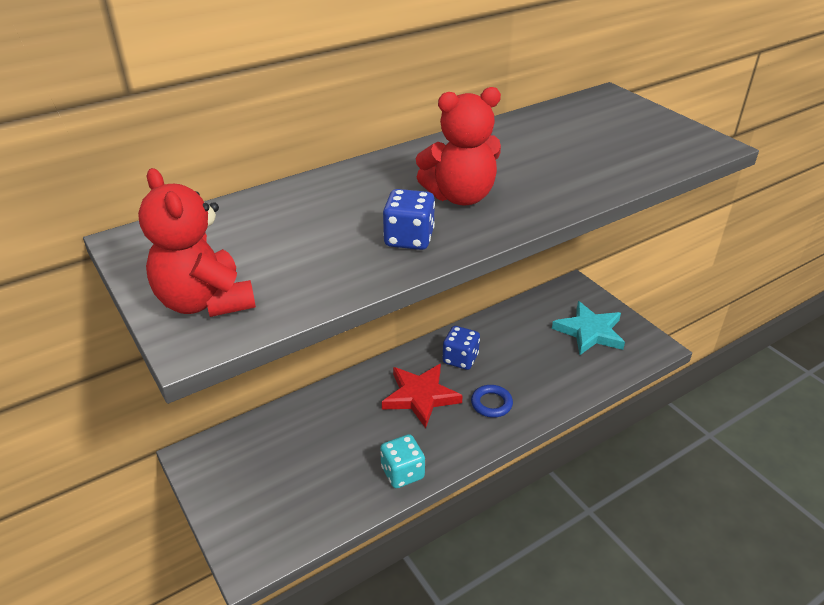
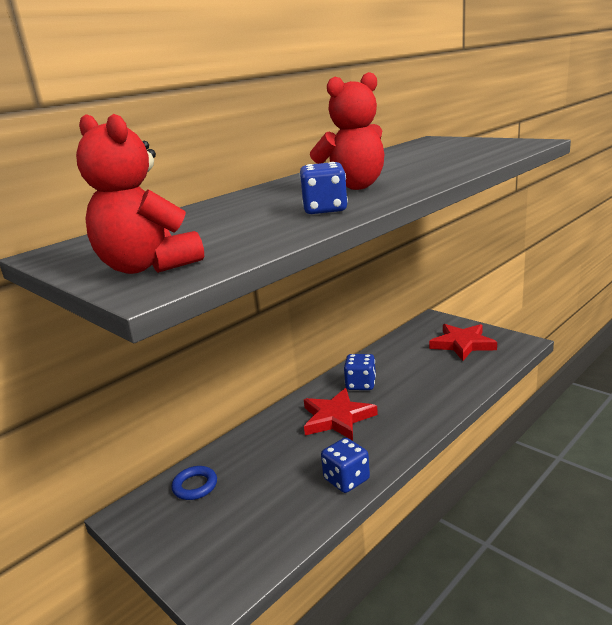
camera: 10 degrees left, 15 degrees down
(402, 473) = (346, 479): turquoise dice -> blue dice
(491, 403) = (404, 409): blue ring -> blue ring (195, 486)
(589, 332) = (462, 344): turquoise star -> red star

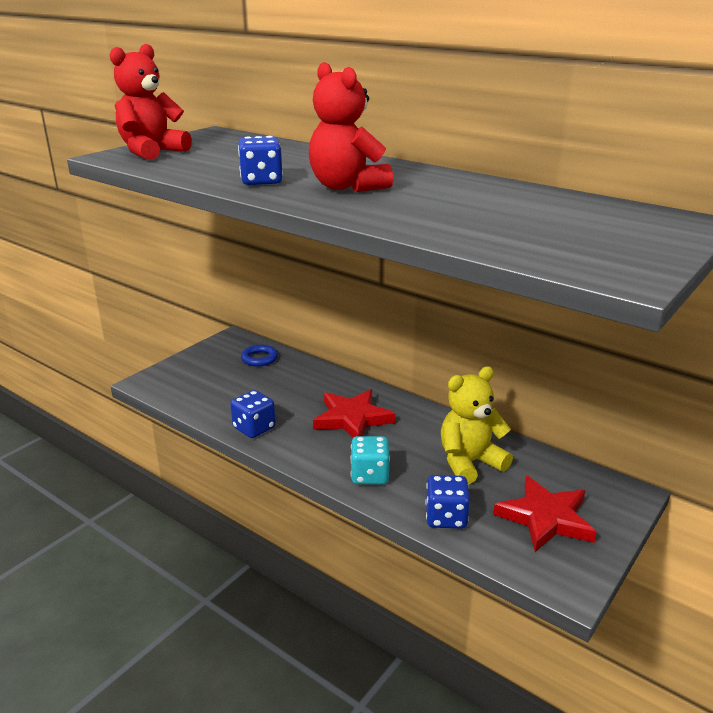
camera: 80 degrees right, 5 degrees up
(361, 384) = (421, 431): blue dice -> blue dice (446, 517)
(403, 366) = (469, 462): none -> yellow teddy bear
(423, 409) = (369, 475): none -> turquoise dice

